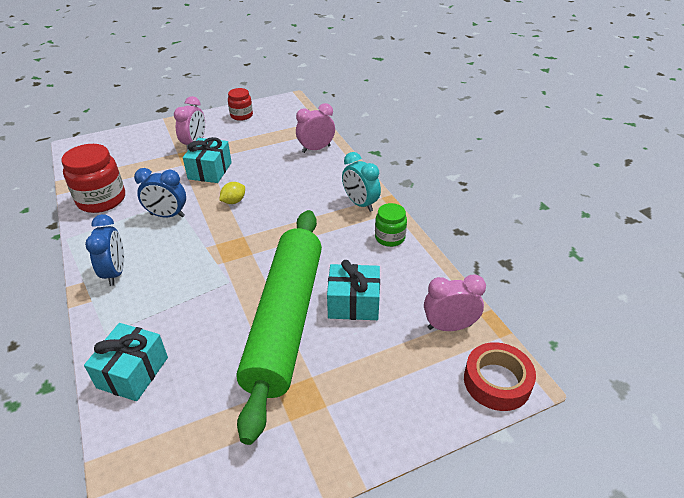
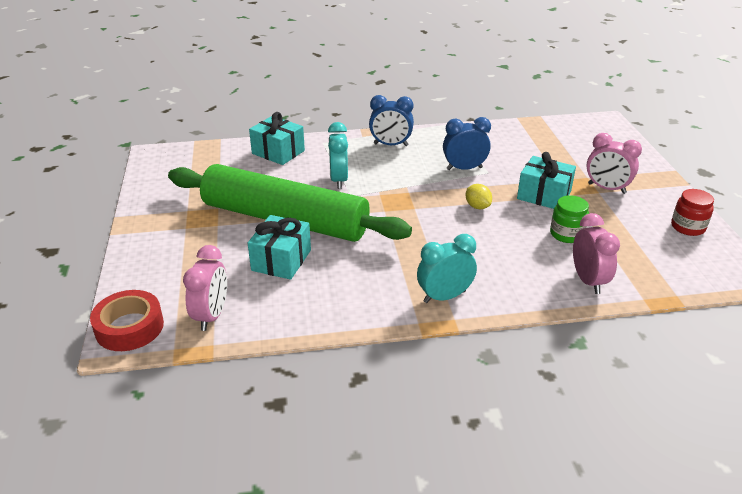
camera: 105 degrees right, 5 degrees down
(101, 200) = (501, 137): red jar -> none
(167, 215) = (464, 168): blue clock -> blue clock turned 60 degrees clockwise
(199, 297) = (339, 180): none -> turquoise clock
(390, 237) = (368, 307): green jar -> green jar (566, 234)

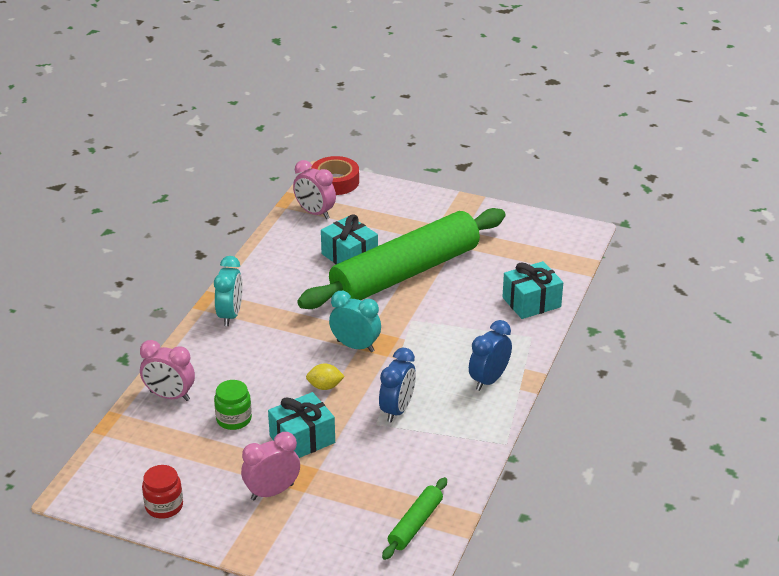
camera: 120 degrees right, 0 degrees up
(339, 180) = (445, 322): turquoise clock -> turquoise clock (355, 346)
(555, 132) = (415, 524): none -> green rolling pin

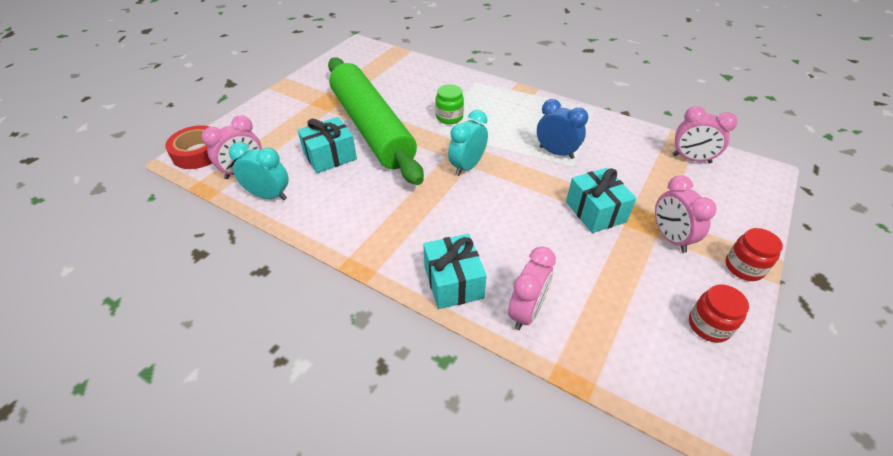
camera: 80 degrees left, 10 degrees up
(230, 315) = (393, 249): turquoise clock -> turquoise clock (269, 195)
(234, 419) = (567, 258): green jar -> green jar (449, 117)
(238, 542) = (744, 267): none -> red jar
(325, 386) = (522, 190): yellow lemon -> none
(415, 524) = (691, 159): green rolling pin -> pink clock
(489, 380) = (523, 105): blue clock -> none
(531, 302) = (434, 76): turquoise gift -> turquoise gift (453, 282)

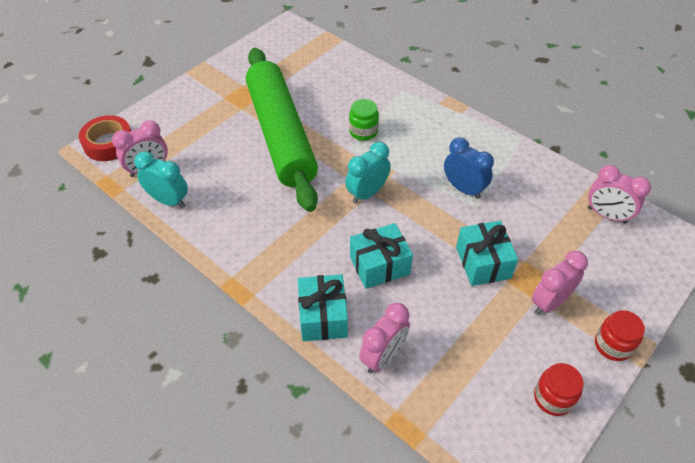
camera: 10 degrees right, 5 degrees up
(330, 156) = (233, 164): turquoise gift -> turquoise gift (379, 265)
(670, 238) = (549, 302): pink clock -> pink clock turned 60 degrees clockwise

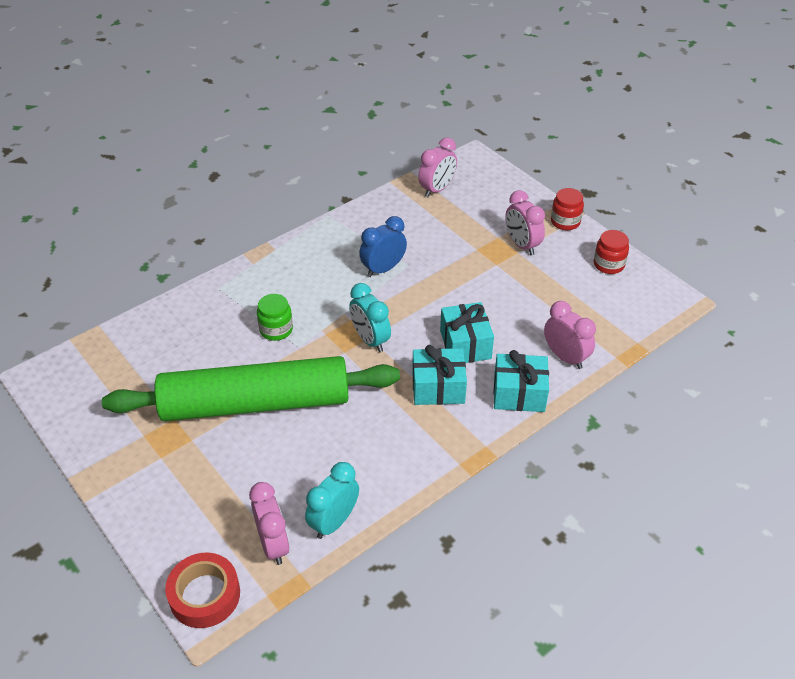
camera: 80 degrees left, 5 degrees down
(483, 262) = (474, 275): turquoise gift -> turquoise gift (438, 387)

